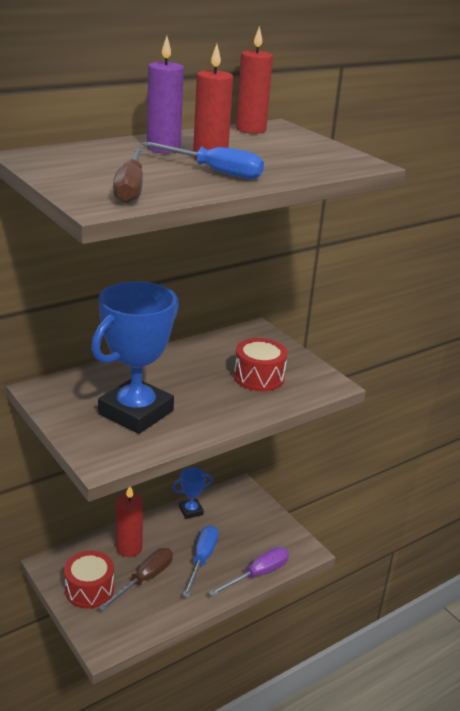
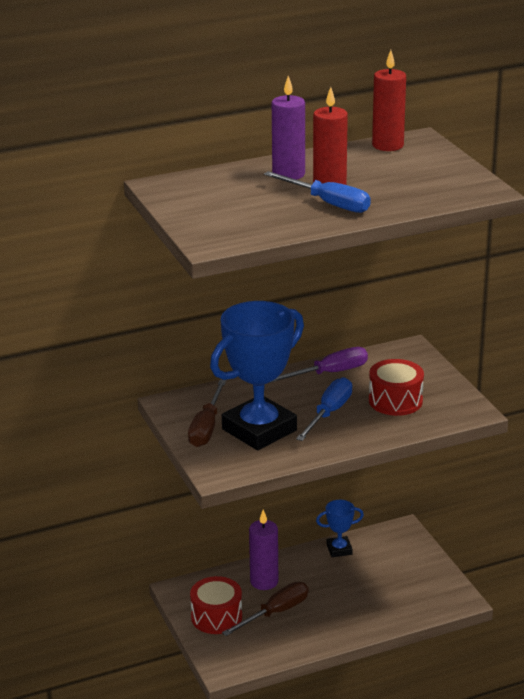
camera: 15 degrees right, 0 degrees up
(129, 548) = (264, 581): red candle -> purple candle
(130, 188) = (243, 224): brown screwdriver -> brown screwdriver (206, 427)
(202, 559) = (341, 599): blue screwdriver -> blue screwdriver (329, 413)
(258, 574) = (399, 618): purple screwdriver -> purple screwdriver (329, 373)

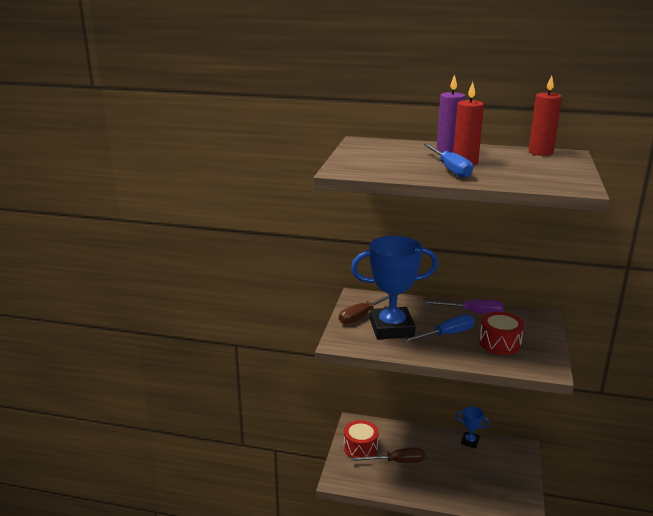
camera: 35 degrees right, 5 degrees down
(264, 581) = (406, 440): purple candle -> none

